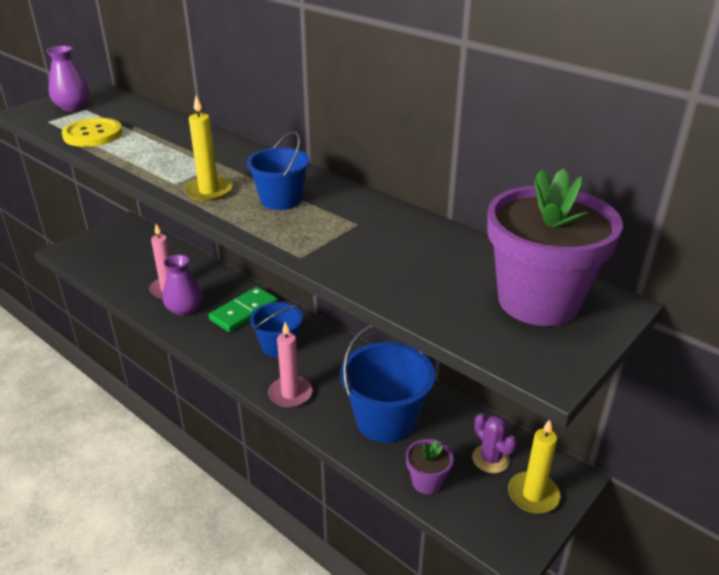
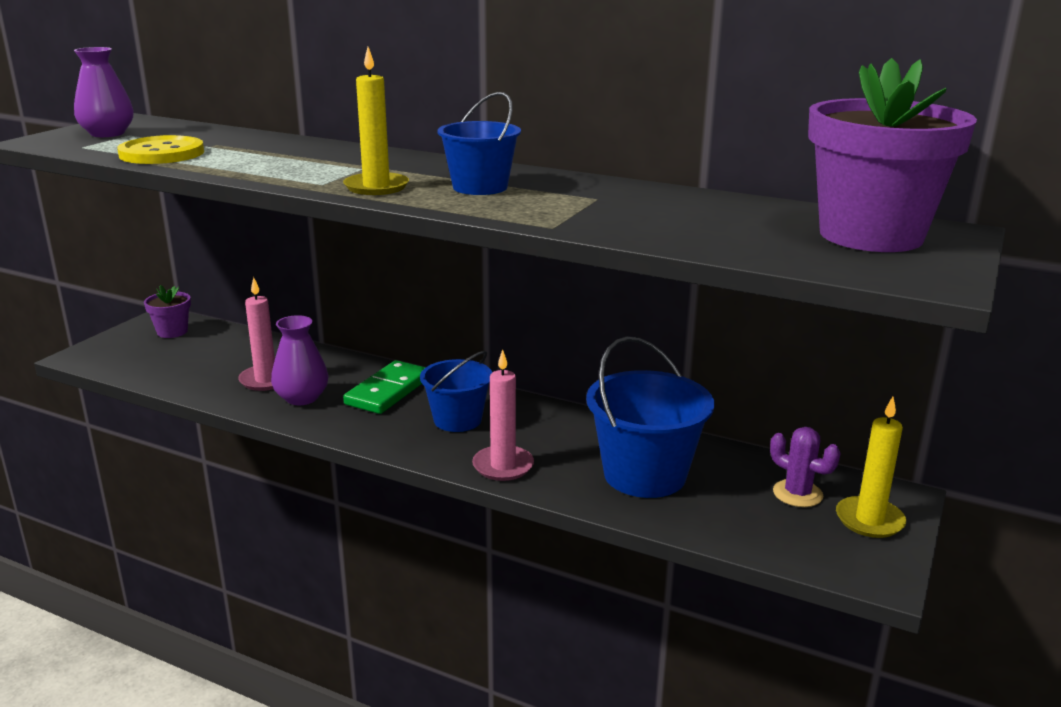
camera: 15 degrees left, 10 degrees down
(427, 482) = (734, 528): purple flower pot -> purple flower pot (172, 332)

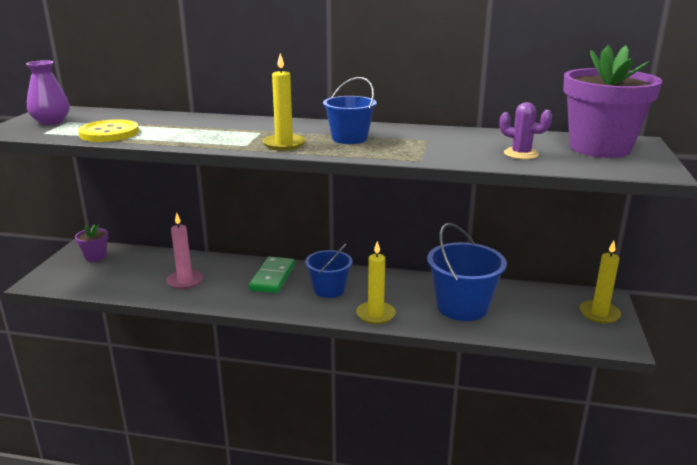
camera: 15 degrees left, 0 degrees up
(302, 398) = (217, 290): purple vase -> none
(503, 466) = (375, 315): pink candle -> yellow candle
(797, 494) = (553, 305): purple cactus -> purple cactus (521, 154)

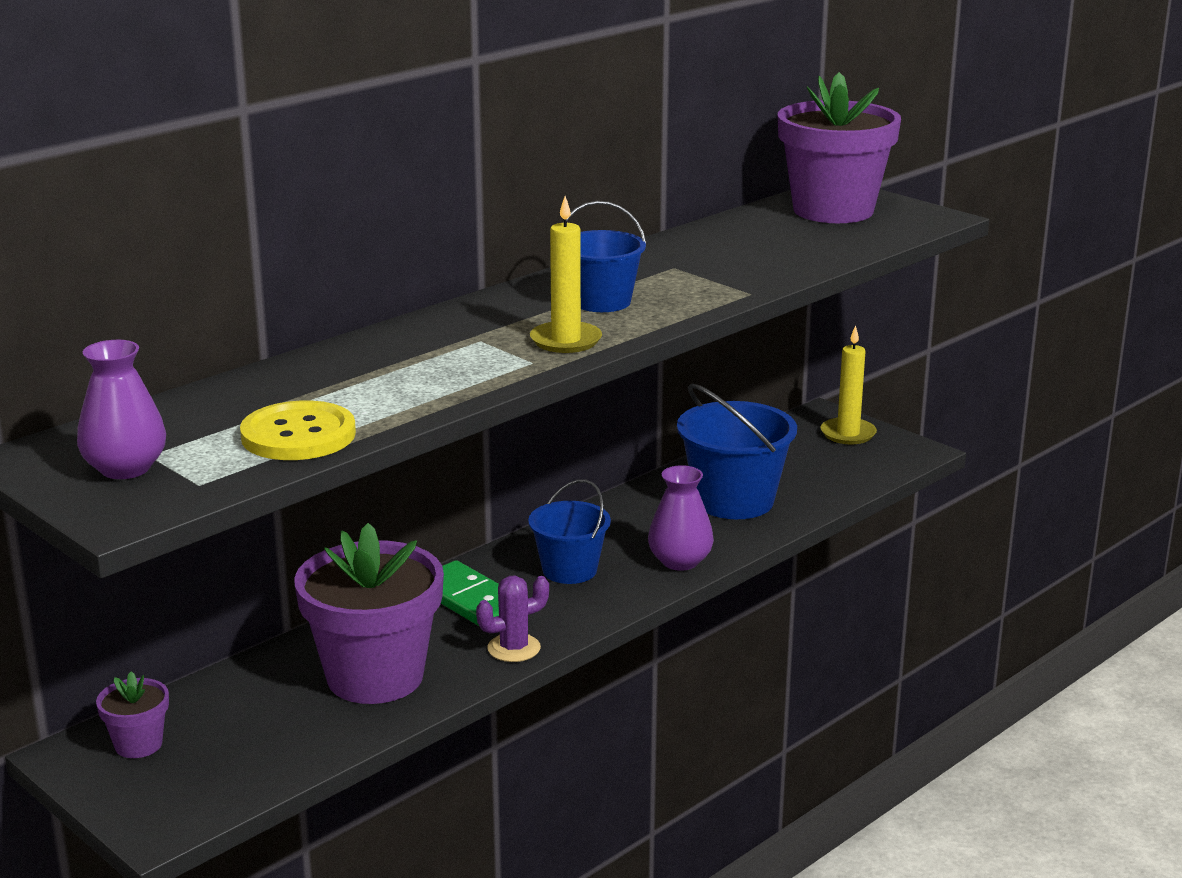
camera: 55 degrees left, 0 degrees up
(185, 281) = (375, 677): pink candle -> purple flower pot
(375, 315) = (680, 561): yellow candle -> purple vase
(521, 154) = (800, 246): purple cactus -> purple cactus (514, 648)

